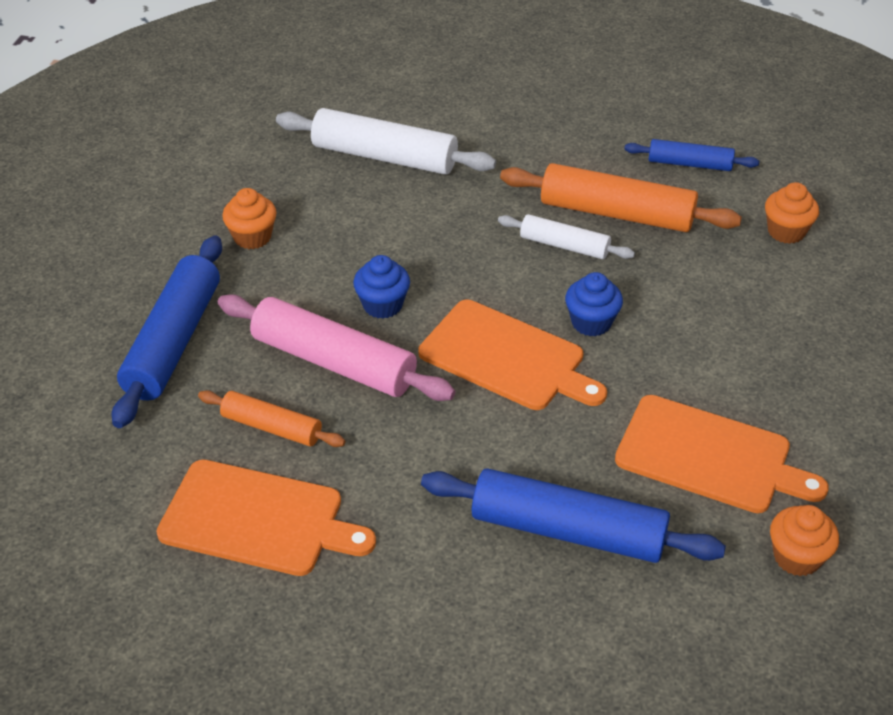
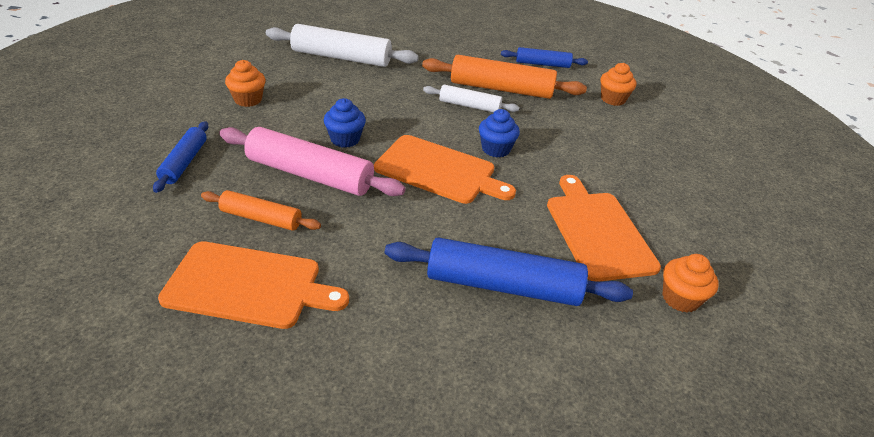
camera: 10 degrees left, 5 degrees down
(174, 341) = (184, 162): blue rolling pin -> blue rolling pin, size x0.57
(709, 456) = (598, 231): orange cutting board -> orange cutting board turned 120 degrees counterclockwise

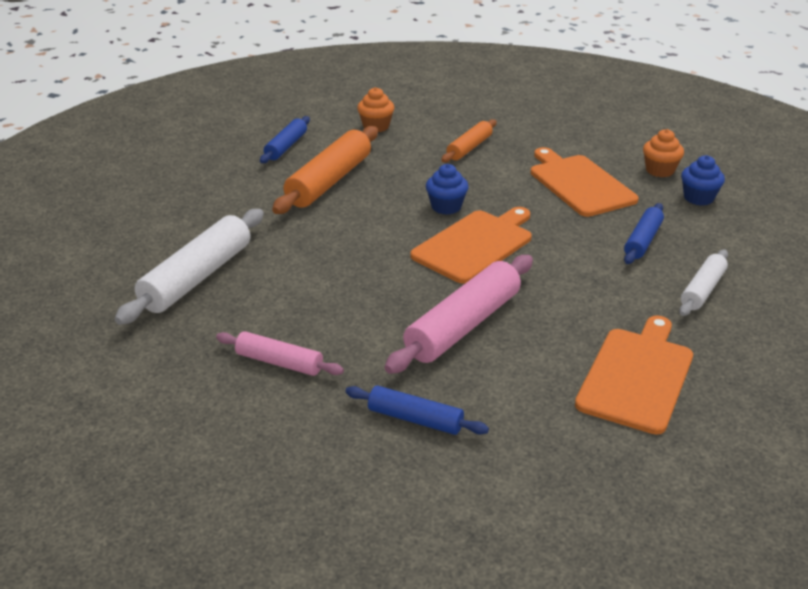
camera: 70 degrees left, 5 degrees down
(248, 100) = (279, 362): orange cupcake -> pink rolling pin
(261, 218) = (535, 364): orange rolling pin -> orange rolling pin (469, 148)
(345, 139) = (400, 295): blue cupcake -> blue cupcake (698, 198)
(469, 106) = (358, 206): white rolling pin -> white rolling pin (702, 290)
(503, 285) = (642, 240): blue rolling pin -> blue rolling pin, size x0.57
(598, 231) = (580, 184): orange cutting board -> orange cutting board turned 60 degrees clockwise

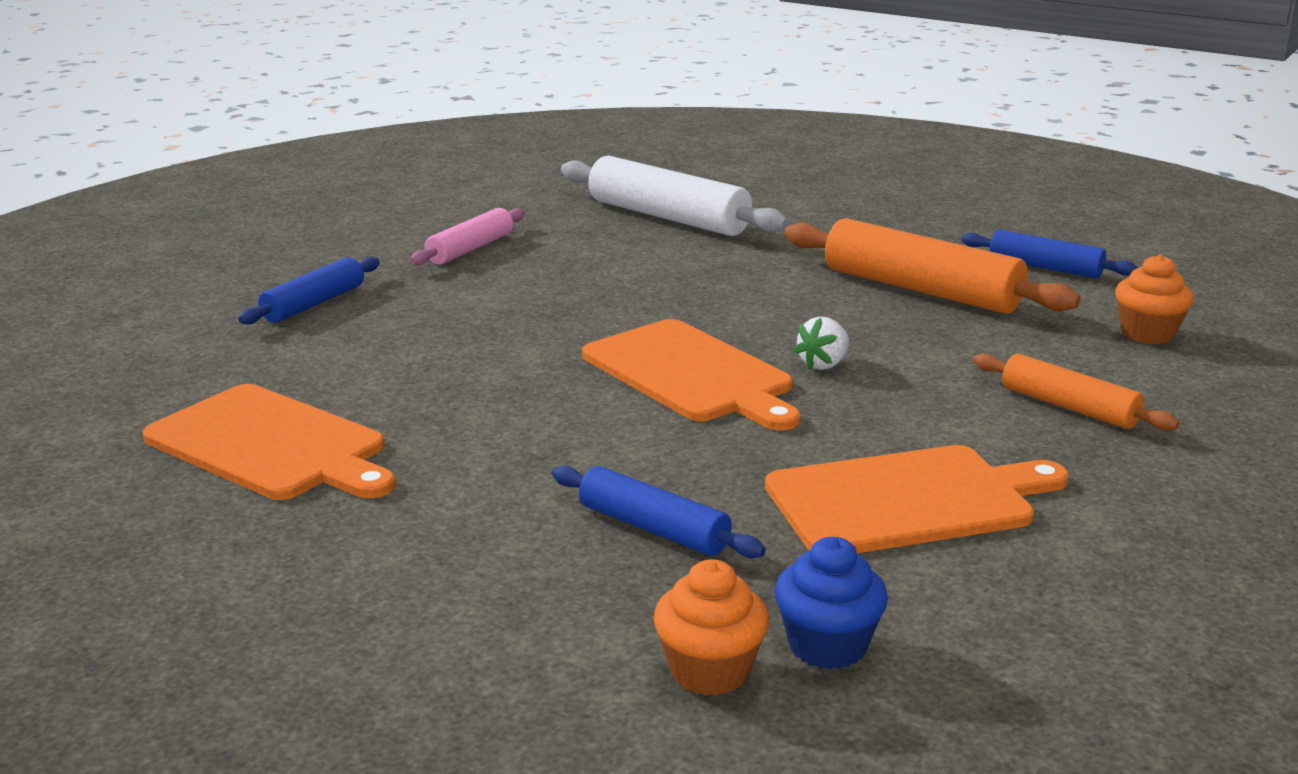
camera: 100 degrees right, 10 degrees down
(446, 207) = (823, 364): blue cupcake -> white strawberry
(463, 325) = (477, 344): pink rolling pin -> none
(660, 170) = (979, 620): orange cupcake -> orange cupcake (710, 671)
(702, 290) = (451, 556): white rolling pin -> none

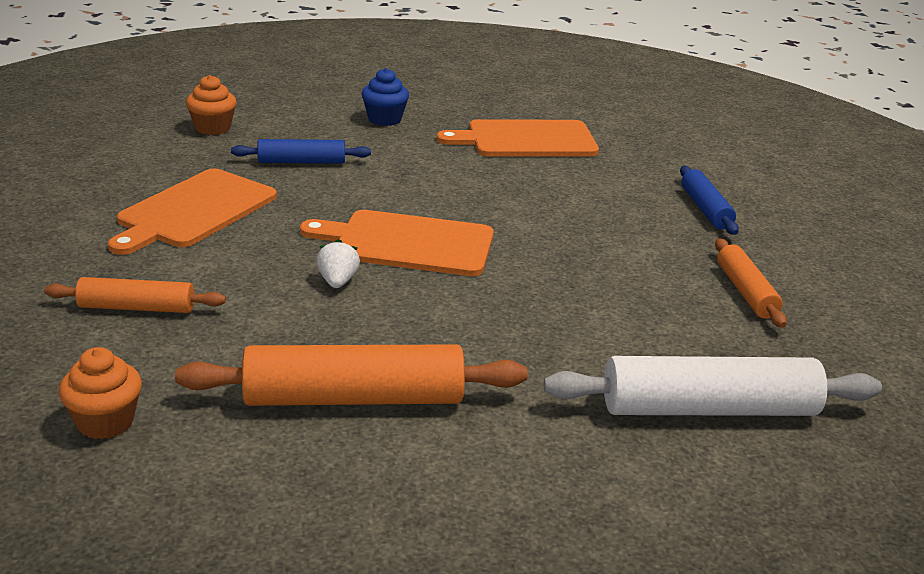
camera: 135 degrees right, 5 degrees up
(470, 249) = (746, 292): pink rolling pin -> orange rolling pin
(827, 646) = (175, 146): blue cupcake -> blue cupcake (384, 119)
(1045, 267) = (266, 499): blue rolling pin -> none

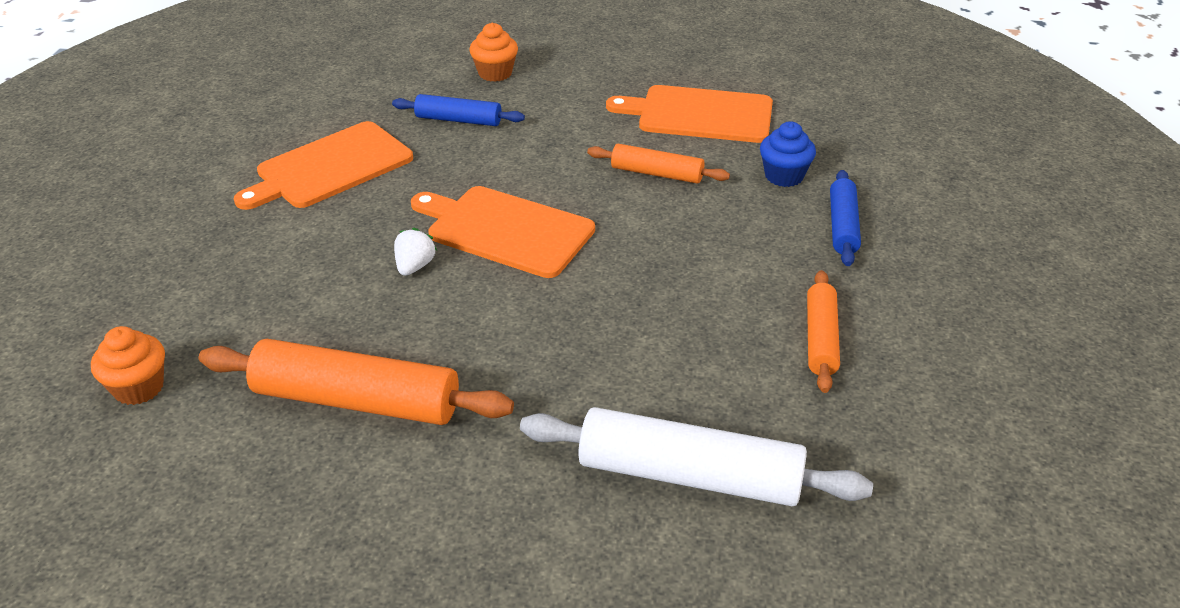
camera: 20 degrees right, 10 degrees up
(137, 307) = (225, 270): orange rolling pin -> orange rolling pin (657, 173)
(212, 128) = (398, 71): orange cupcake -> orange cupcake (495, 73)
(384, 119) = (568, 75): blue cupcake -> blue cupcake (784, 176)

